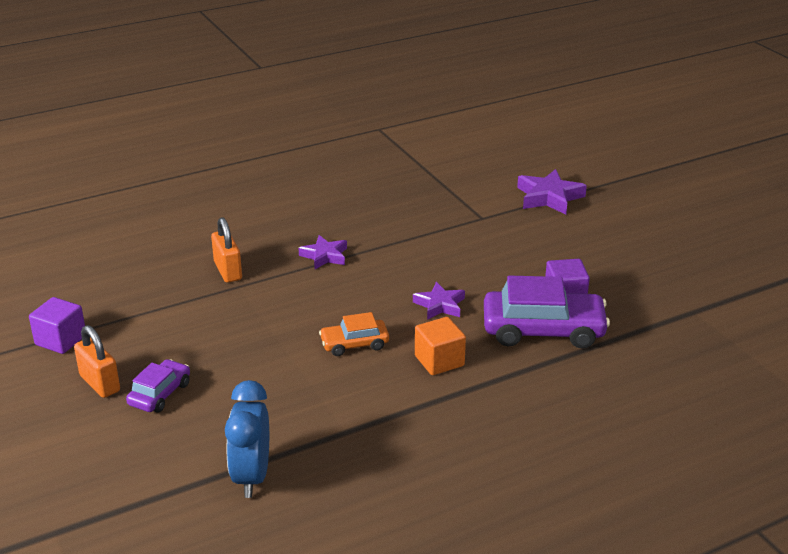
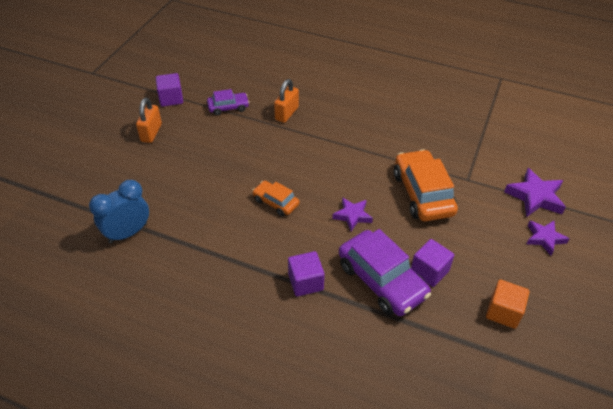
camera: 50 degrees right, 15 degrees up
(160, 394) = (162, 157): purple car -> purple car (228, 107)
(324, 256) = (343, 139): purple star -> purple star (544, 238)
(439, 361) = (298, 248): orange cube -> orange cube (503, 312)
(466, 251) = (422, 193): none -> orange car
(490, 378) = (305, 282): none -> purple cube

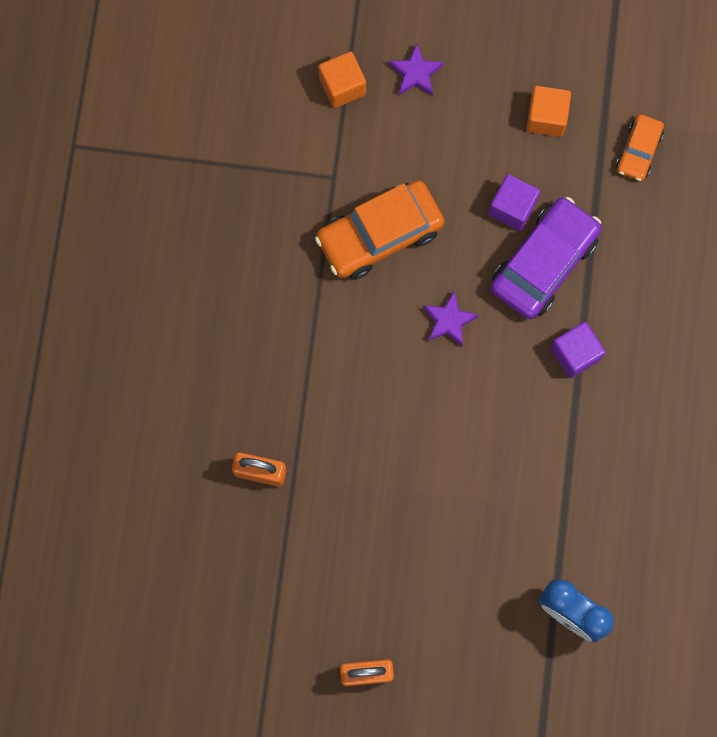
camera: 105 degrees left, 30 degrees up
(171, 98) = (274, 678): purple cube -> none
(228, 107) = (271, 572): purple car -> none
(276, 202) = (455, 431): orange car -> orange car (638, 151)
(535, 197) = (342, 86): purple star -> orange cube

